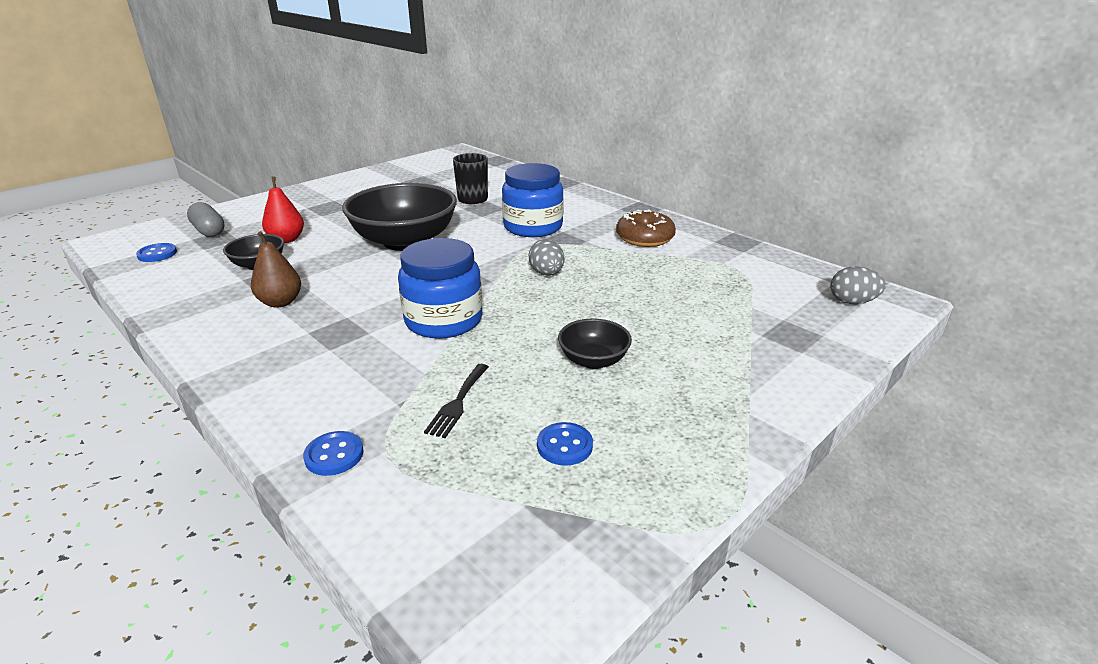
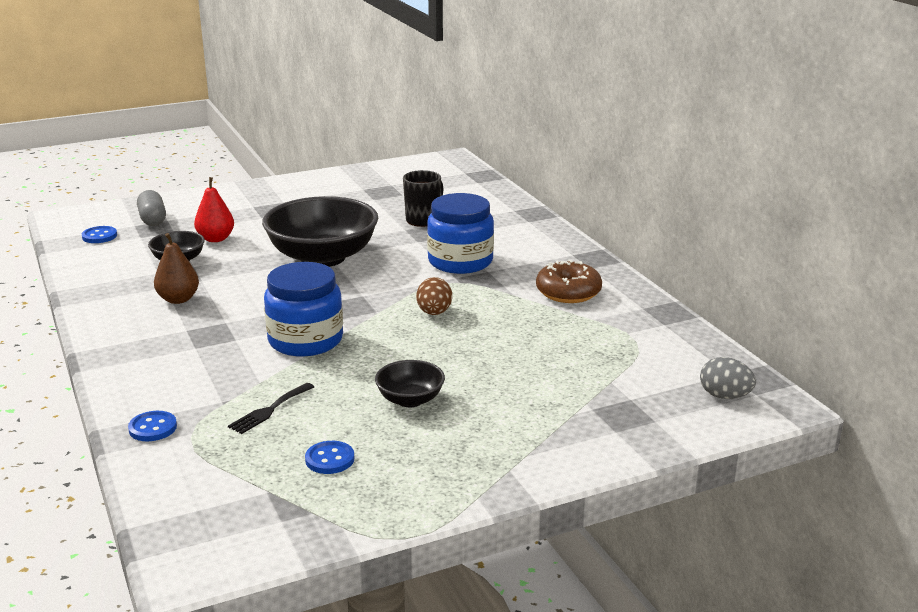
camera: 20 degrees right, 5 degrees down
(547, 273) = (434, 313): grey egg -> brown egg

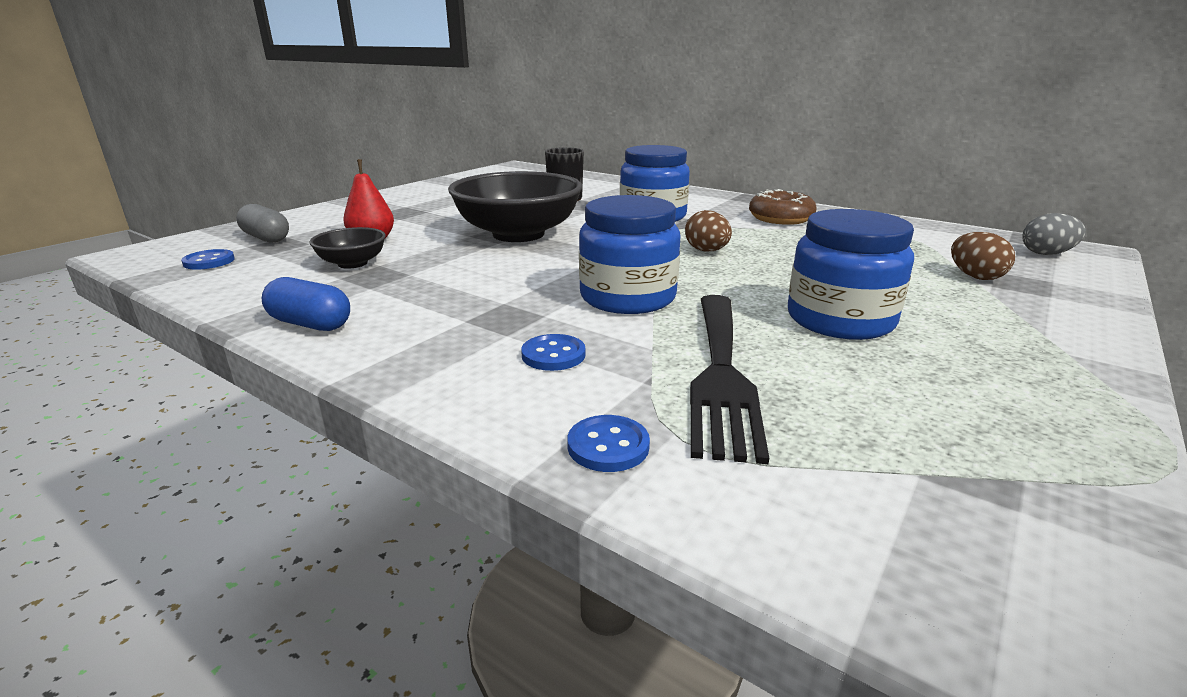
camera: 30 degrees left, 0 degrees up
(104, 308) = (310, 324): none -> blue capsule
(178, 299) = (407, 295): brown pear -> none
(269, 410) = (721, 373): black fork -> black fork, size x2.09
(330, 459) = (898, 404): blue button -> blue button (553, 355)
(410, 400) = (840, 320): black bowl -> blue jar
(597, 398) = (975, 276): none -> brown egg

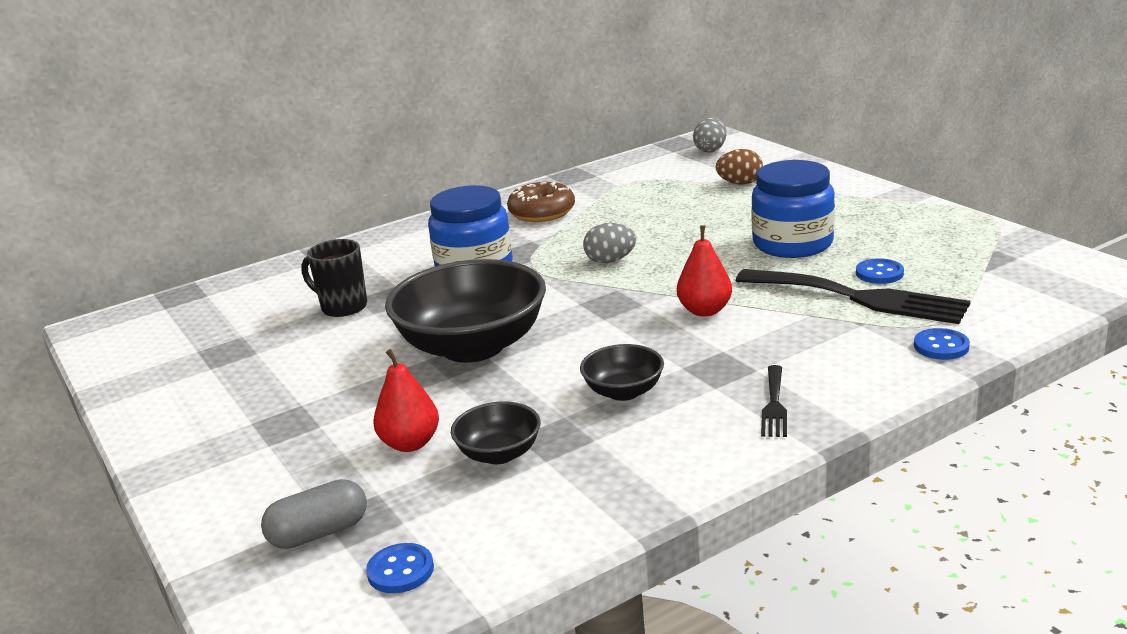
camera: 65 degrees left, 0 degrees up
(310, 324) = (682, 469): blue capsule -> none
(429, 350) = (774, 405): none -> black fork
(452, 287) = (623, 392): none -> black bowl
(553, 355) = (805, 353): blue button -> blue button (879, 273)
(627, 297) = (705, 311): blue jar -> red pear
(706, 251) = (610, 261): brown egg -> grey egg

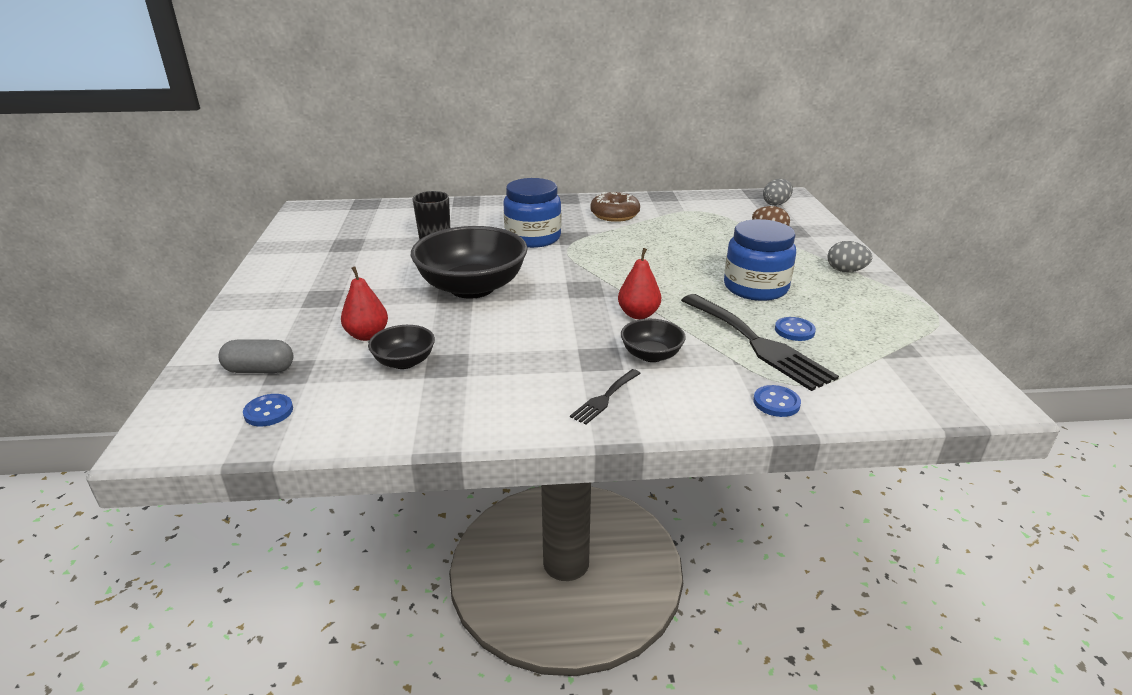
camera: 25 degrees right, 5 degrees up
(610, 261) = (618, 260): grey egg -> grey egg (845, 271)
(623, 392) = (522, 350): black bowl -> black bowl (651, 355)

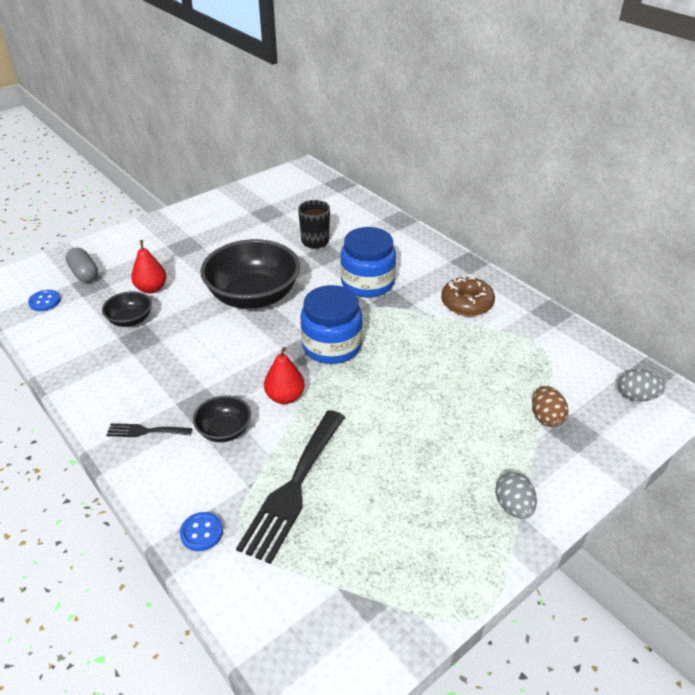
camera: 55 degrees right, 10 degrees up
(755, 287) = (404, 450): blue jar -> blue jar (332, 346)
(794, 330) = (339, 506): blue button -> none

